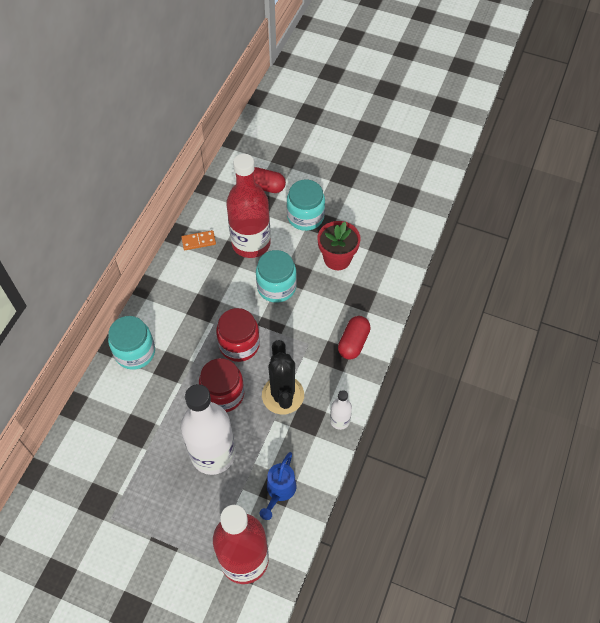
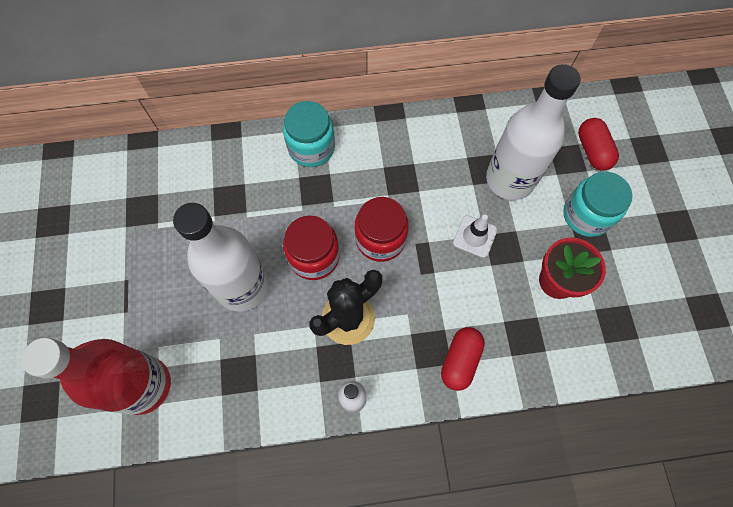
camera: 60 degrees right, 10 degrees up
(198, 241) = (475, 128): orange domino -> none
(251, 243) = (510, 179): red bottle -> white bottle
(276, 287) = (474, 236): turquoise jar -> white traffic cone
(279, 492) = (234, 379): blue watering can -> none
(353, 343) = (460, 360): red capsule -> red capsule turned 60 degrees counterclockwise

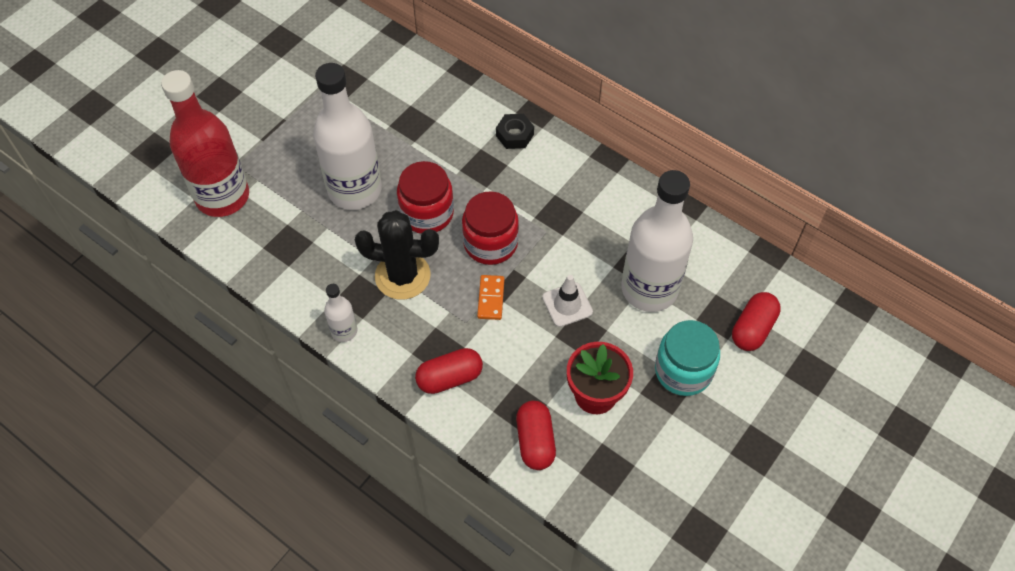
camera: 45 degrees right, 10 degrees down
(311, 148) = (515, 135): turquoise jar -> black nut
(424, 278) = (491, 298): none -> orange domino
(558, 349) = (535, 441): none -> red capsule

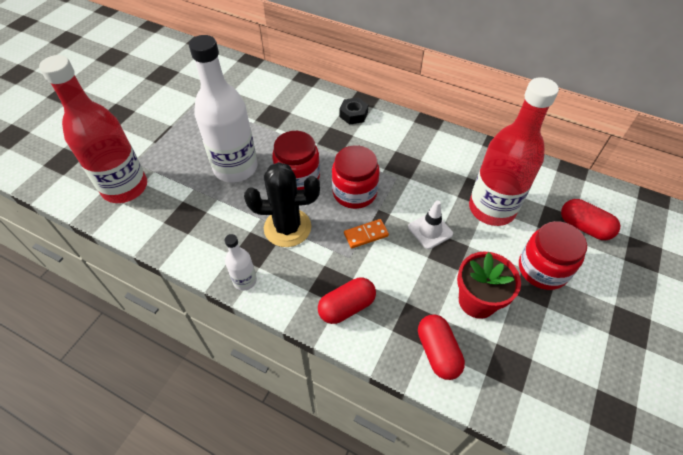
camera: 10 degrees left, 5 degrees down
(491, 298) = (366, 235): orange domino -> orange domino turned 75 degrees clockwise
(649, 289) = (491, 209): white bottle -> red bottle
(683, 371) = (542, 269): turquoise jar -> red jar
(752, 329) = (584, 227): red capsule -> red capsule turned 75 degrees counterclockwise

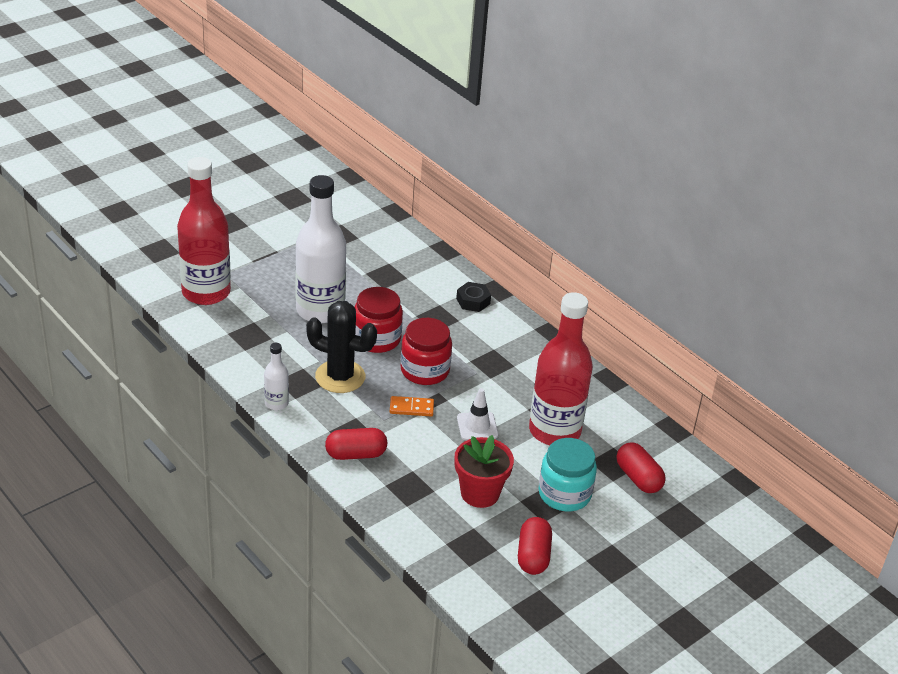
camera: 20 degrees right, 15 degrees down
(438, 352) = (415, 513): red capsule -> red capsule (533, 556)
(542, 269) = (564, 494): red jar -> turquoise jar

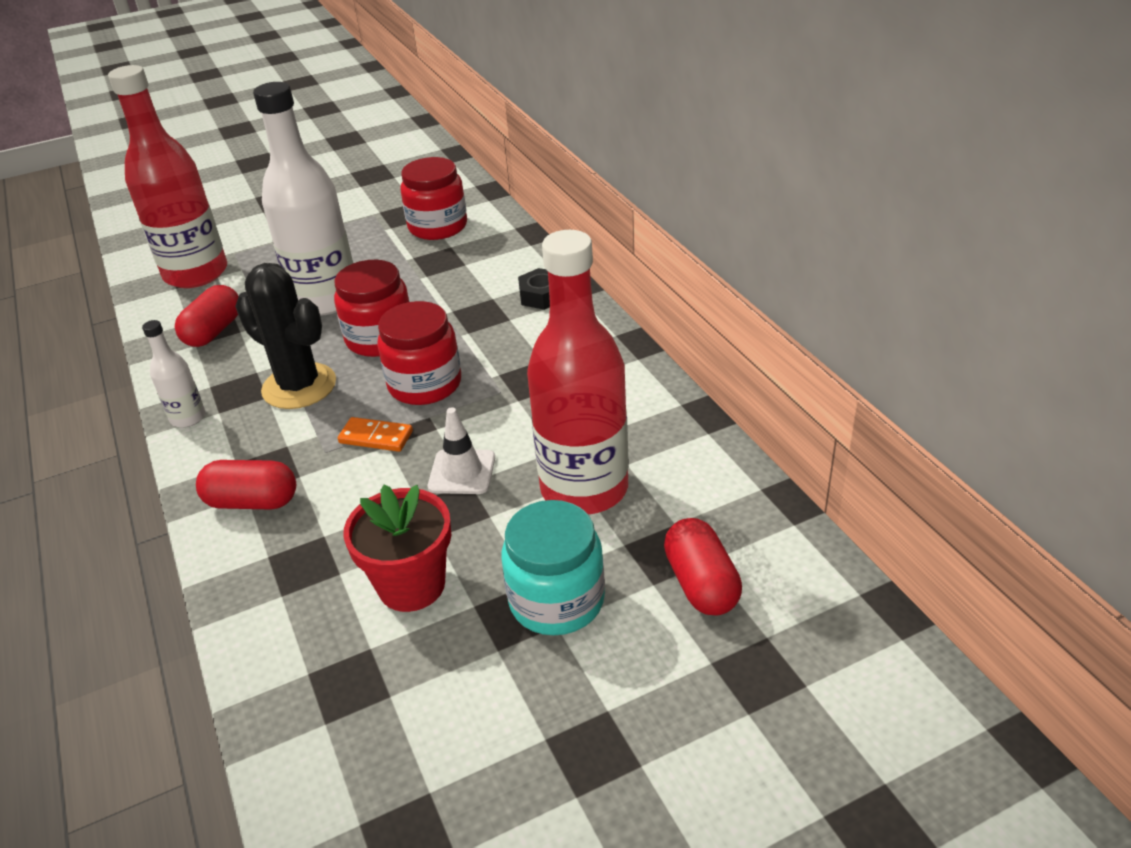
camera: 20 degrees right, 0 degrees up
(371, 246) = (438, 227): none -> red jar
(533, 556) = (449, 717): red capsule -> red capsule (214, 331)

